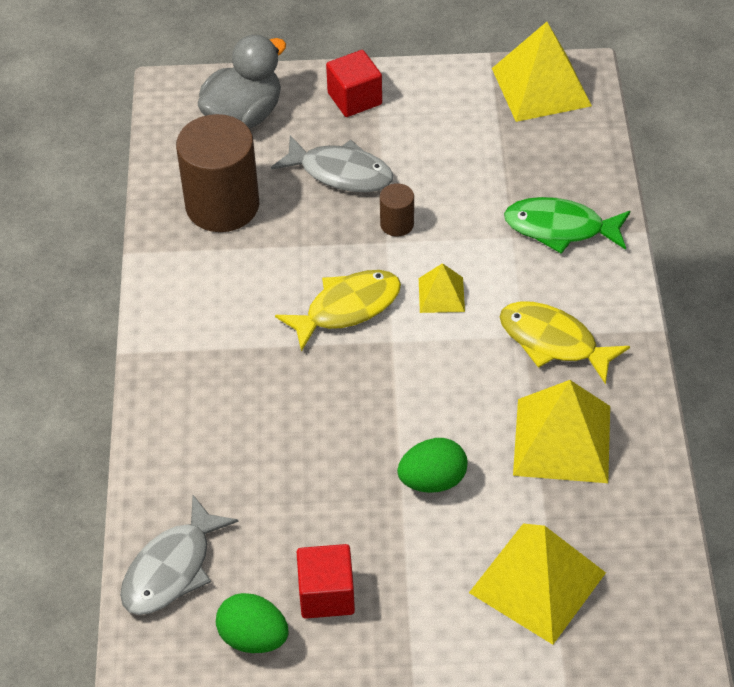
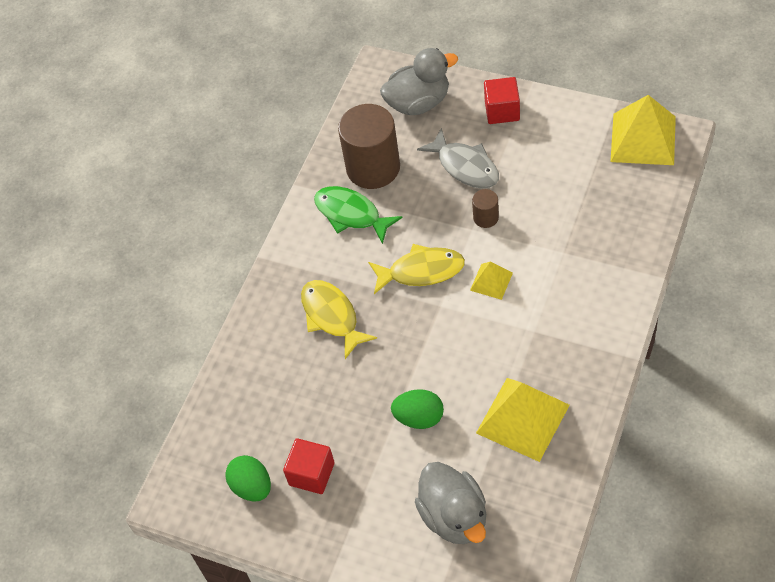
camera: 30 degrees right, 5 degrees up
(172, 569) = (223, 421): grey fish -> none
(537, 582) = (454, 516): yellow pyramid -> grey duck
(553, 342) = (553, 342): yellow fish -> yellow fish (332, 316)
(560, 228) = (601, 256): green fish -> green fish (351, 214)

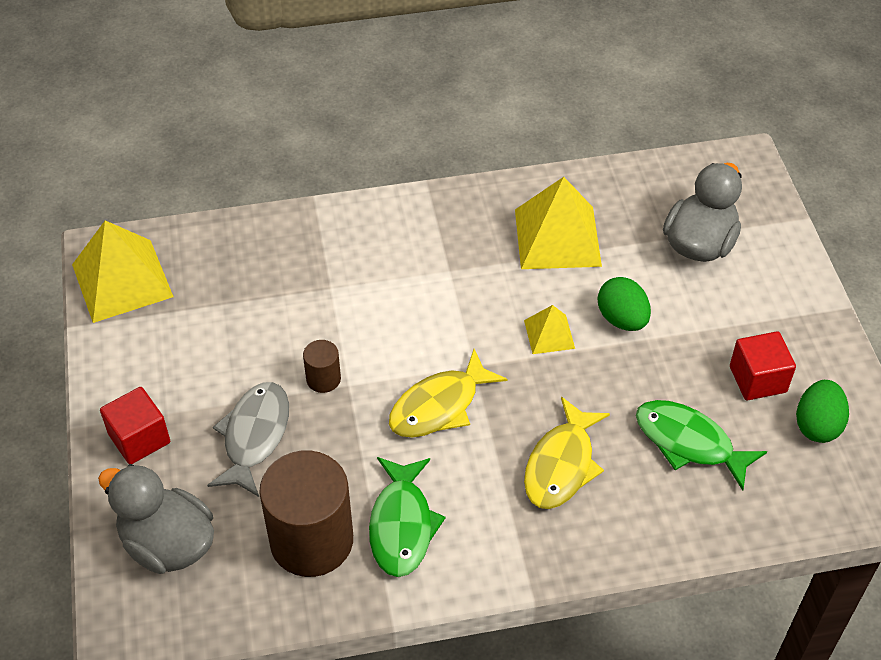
camera: 130 degrees left, 5 degrees down
(295, 398) = (689, 443): none -> green fish
(421, 271) = (439, 406): yellow fish -> yellow fish turned 90 degrees counterclockwise
(491, 281) = (410, 334): yellow pyramid -> yellow pyramid (549, 334)

